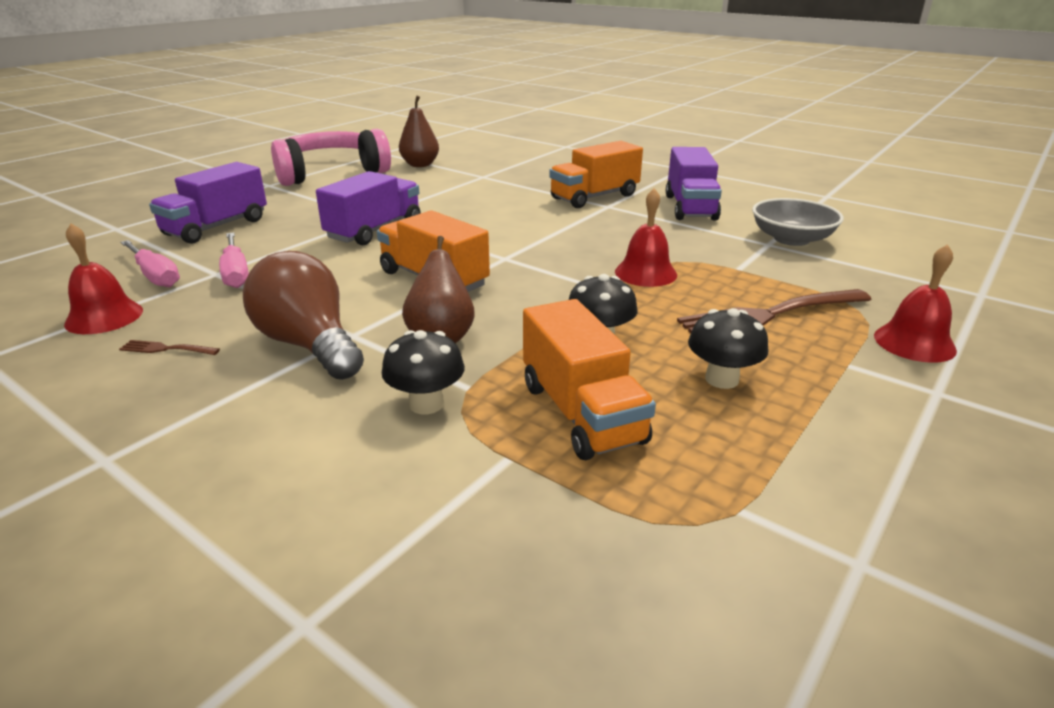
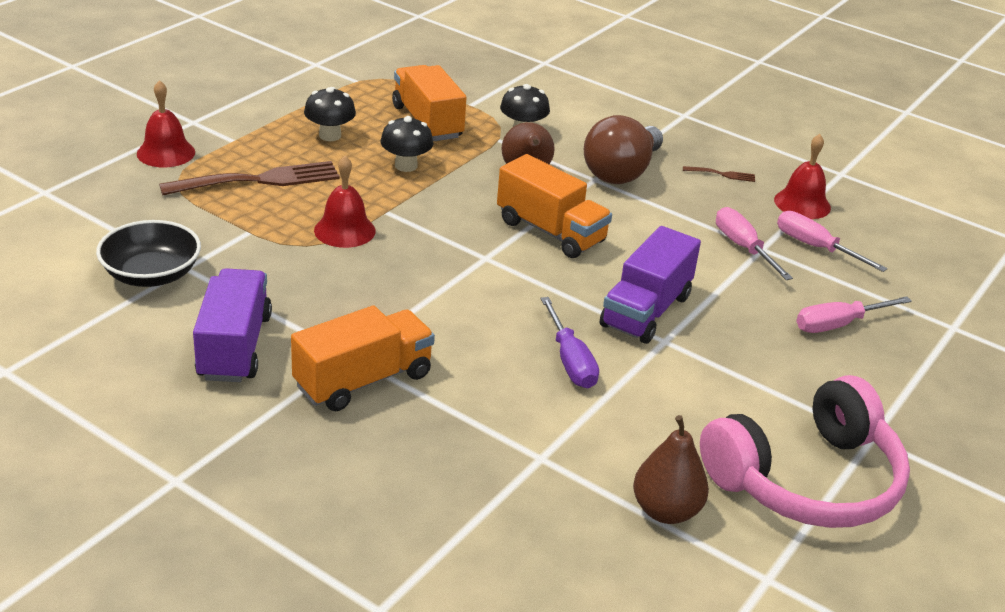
camera: 175 degrees right, 5 degrees up
(216, 227) = (838, 325): purple truck -> pink screwdriver
(309, 345) = (621, 172): brown light bulb -> brown light bulb turned 75 degrees clockwise
(450, 207) = (570, 361): none -> purple screwdriver
(791, 239) = (151, 274): grey bowl -> black bowl

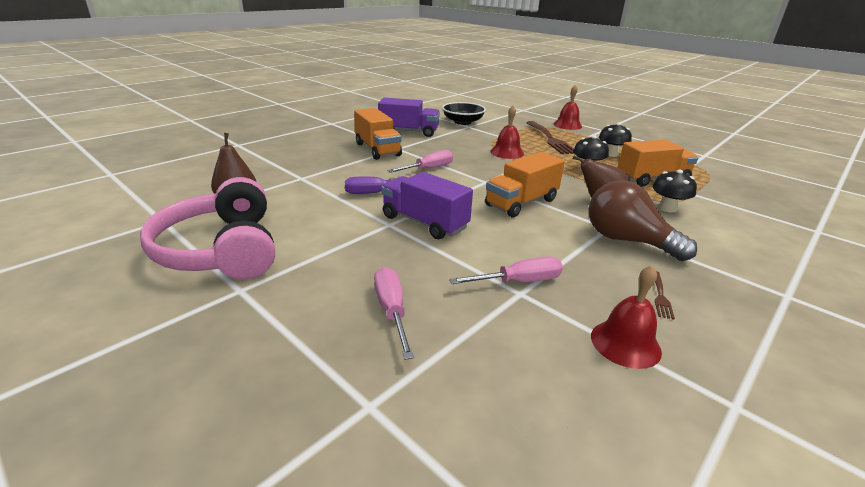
camera: 100 degrees right, 5 degrees down
(815, 247) = (530, 330): pink screwdriver -> pink screwdriver (428, 169)

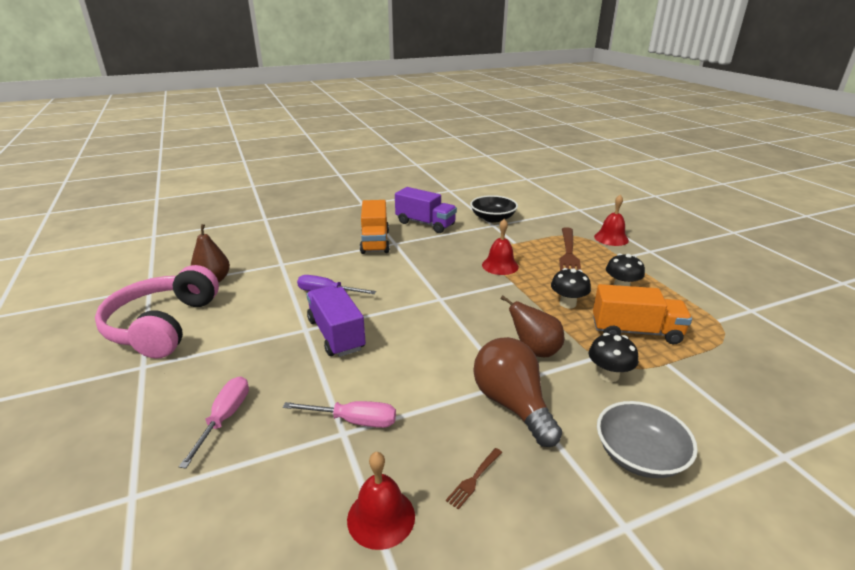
camera: 25 degrees right, 0 degrees up
(428, 169) = (400, 273): pink screwdriver -> none
(521, 203) = (449, 332): orange truck -> none
(744, 251) = (639, 455): none -> grey bowl

